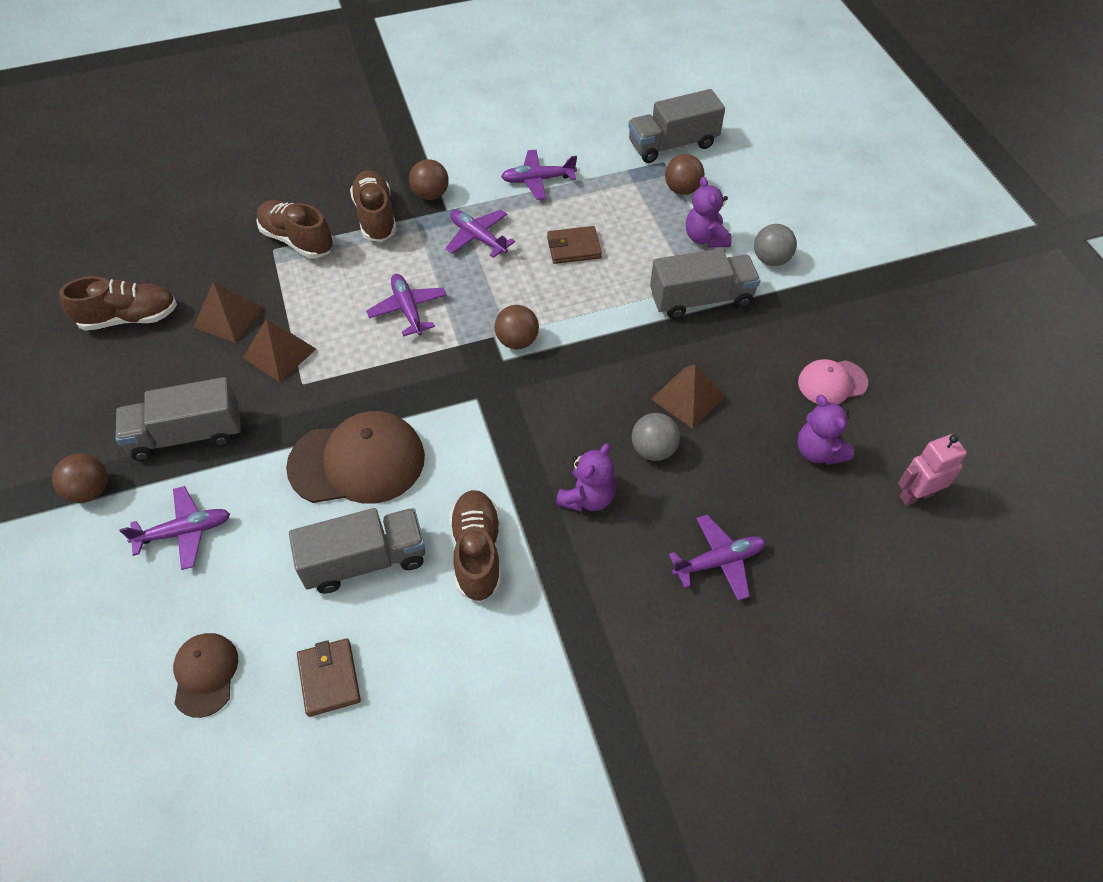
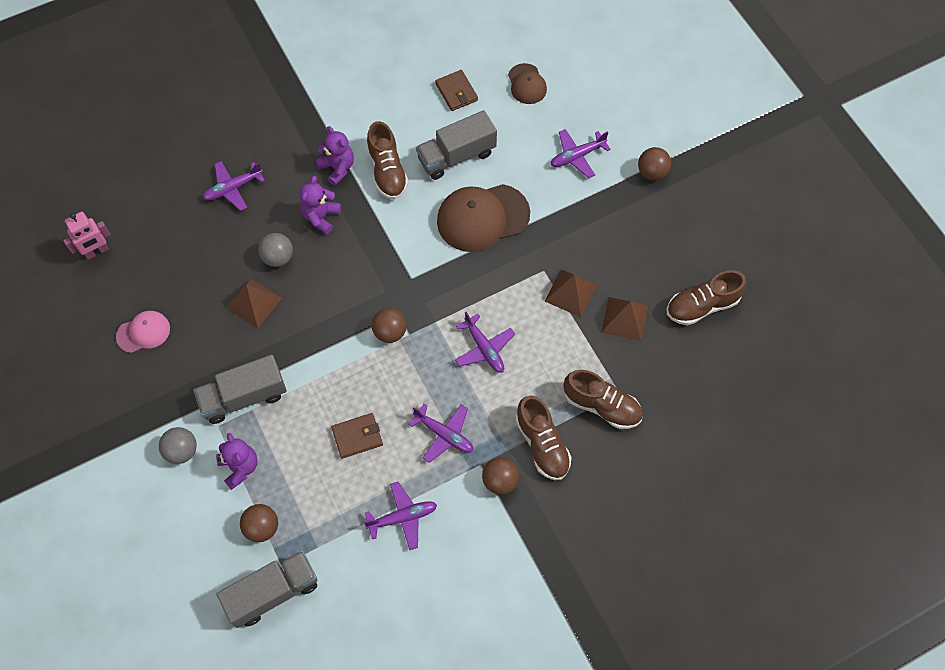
camera: 170 degrees right, 10 degrees up
(187, 435) = (607, 219): grey truck -> none
(818, 451) = (160, 274): purple teddy bear -> purple teddy bear (337, 168)

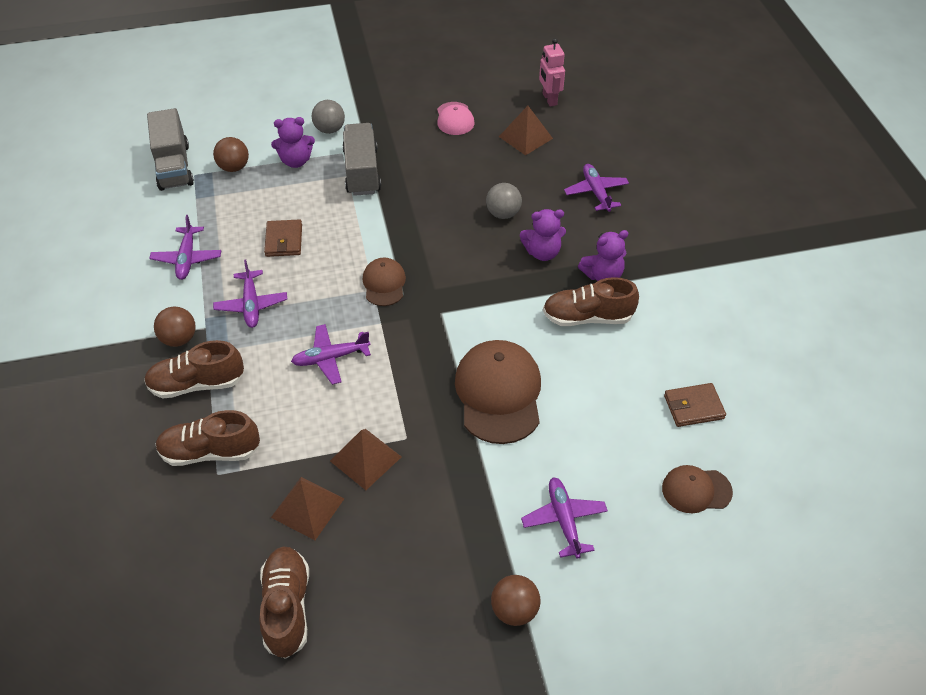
camera: 105 degrees right, 15 degrees down
(254, 303) = (458, 190): brown pyramid -> brown pyramid (525, 137)
(321, 217) = (542, 252): purple teddy bear -> purple teddy bear turned 135 degrees clockwise
(390, 332) = (384, 283): brown ball -> brown cap
(444, 434) = (251, 305): purple plane -> purple plane turned 60 degrees counterclockwise
(456, 156) = (594, 386): grey truck -> none
(602, 406) = (210, 451): brown shoe -> brown shoe turned 45 degrees clockwise

